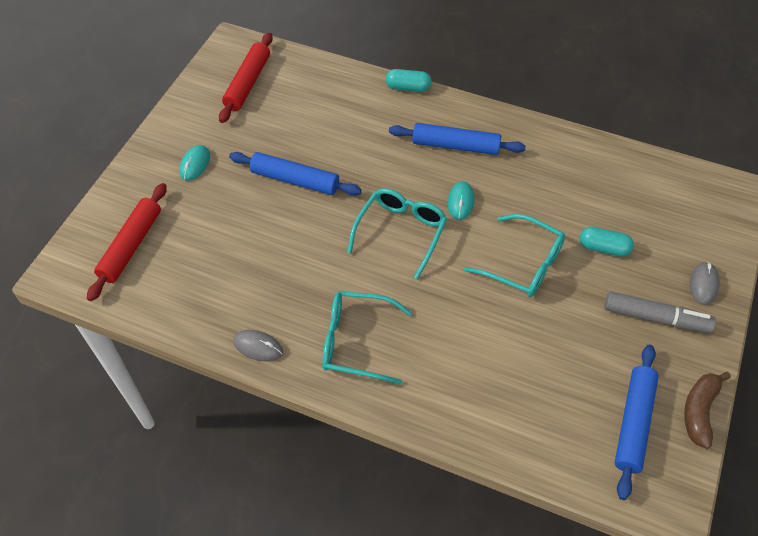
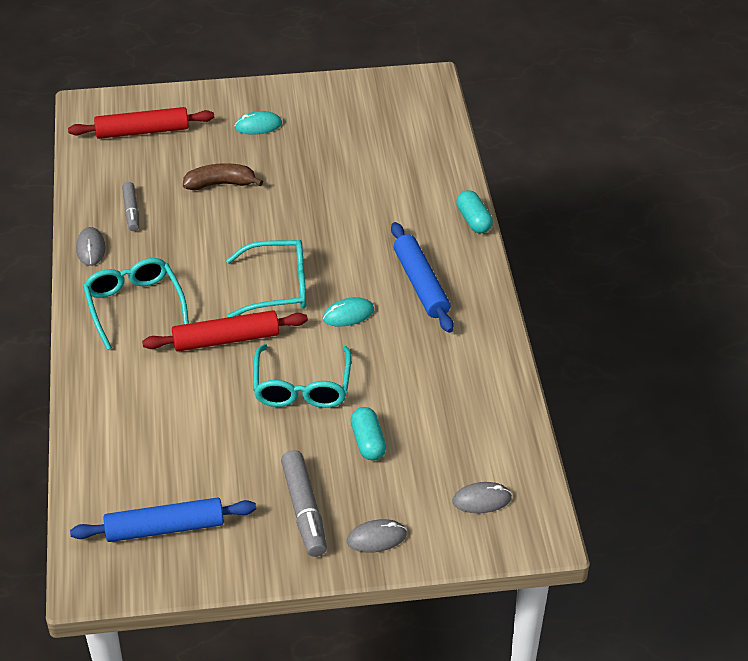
camera: 60 degrees right, 10 degrees down
(232, 296) = (131, 211): none -> grey marker
(247, 83) = (384, 113): red rolling pin -> red rolling pin (226, 339)
(295, 180) = (288, 194): blue rolling pin -> none
(692, 208) = (482, 500): none -> grey mouse
(699, 411) = (210, 576): brown banana -> brown banana (220, 184)

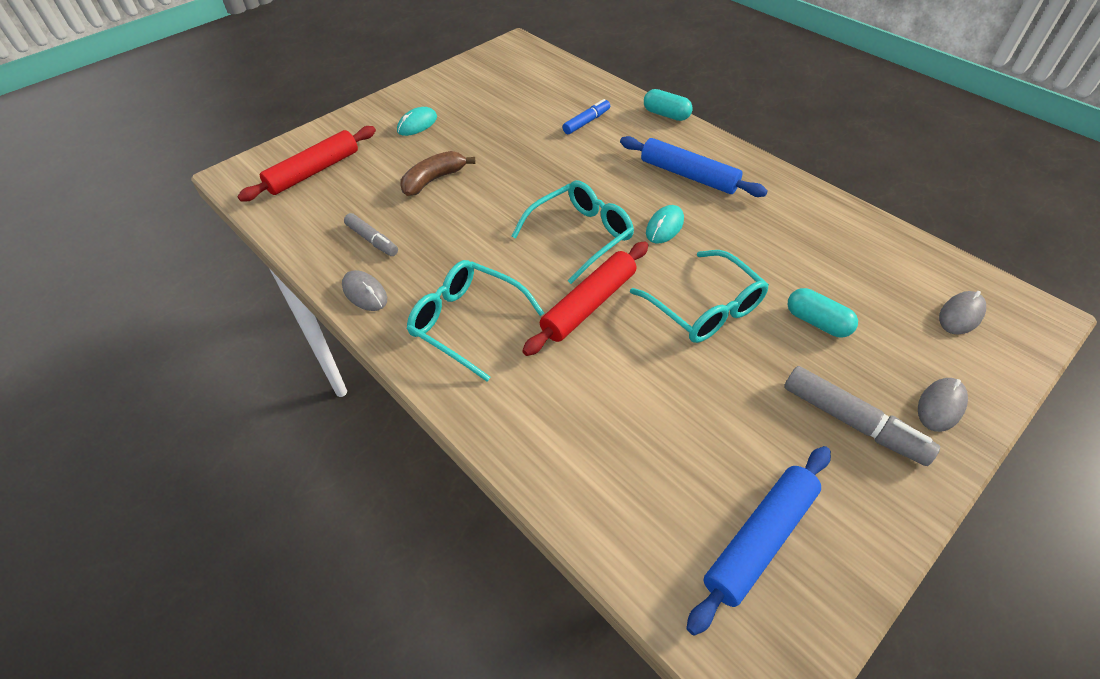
camera: 35 degrees left, 5 degrees up
(397, 193) = (586, 122): none -> blue marker

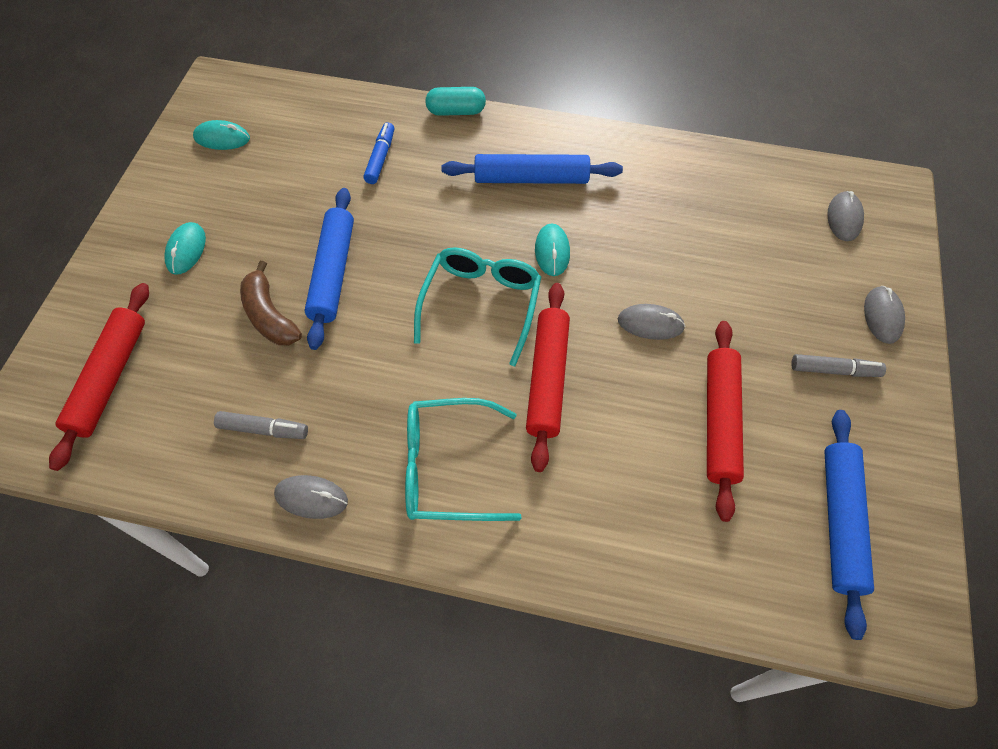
camera: 35 degrees left, 10 degrees up
(433, 180) = (269, 316): brown banana -> brown banana turned 45 degrees counterclockwise
(493, 74) = (222, 138): none -> turquoise mouse
(495, 173) = (332, 273): none -> blue rolling pin
(705, 308) = (650, 324): turquoise glasses -> grey mouse
(708, 404) = (719, 421): none -> red rolling pin
(817, 322) = (747, 287): turquoise capsule -> none
(852, 422) = (834, 370): grey marker -> grey marker, size x0.63

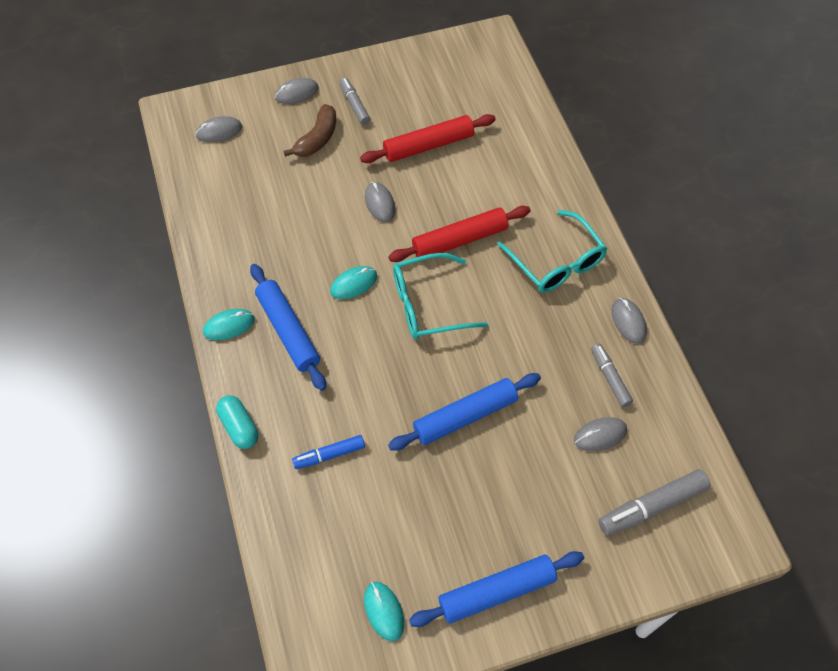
camera: 120 degrees left, 0 degrees up
(110, 378) = (651, 506): red rolling pin -> grey marker
(186, 250) = (517, 542): turquoise mouse -> turquoise mouse (229, 326)
(214, 378) = (600, 435): none -> grey mouse
(269, 316) = (529, 434): brown banana -> brown banana (317, 139)
(840, 522) = (453, 78): blue rolling pin -> blue rolling pin (496, 591)

